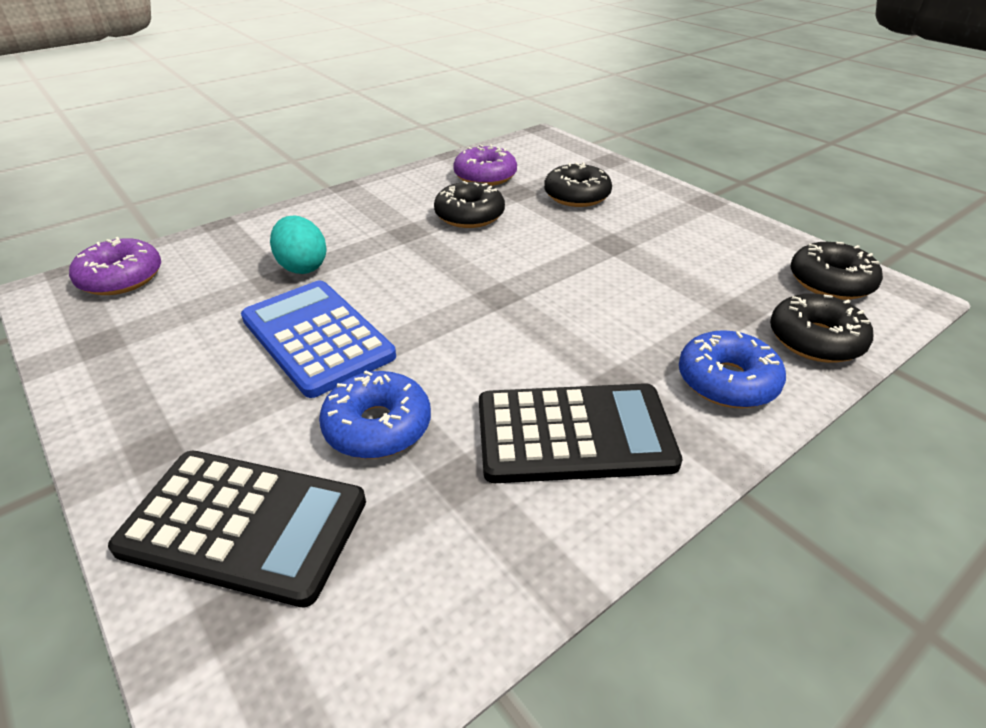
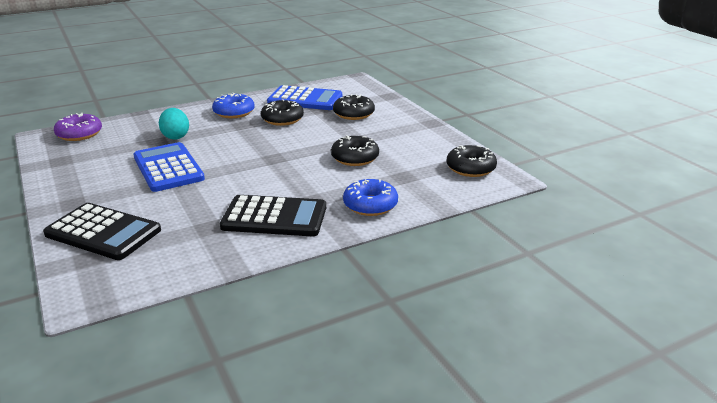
camera: 10 degrees right, 10 degrees down
(378, 426) = (180, 205): blue donut -> blue donut (234, 112)
(485, 176) = (305, 99): purple donut -> blue calculator
(815, 340) = (435, 193): black donut -> black donut (355, 158)

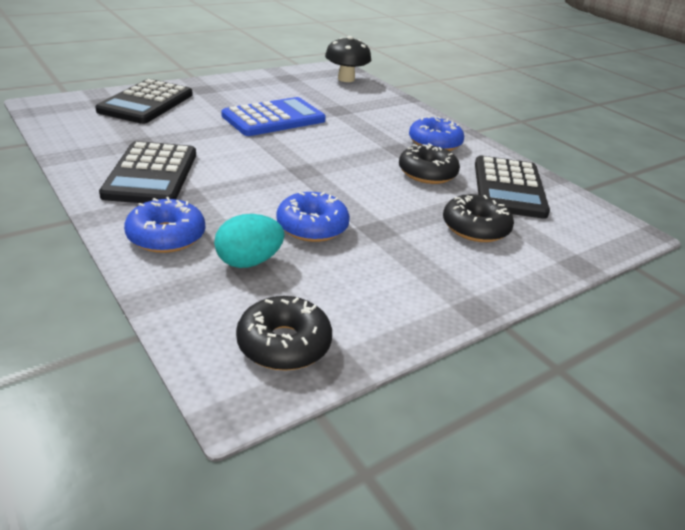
camera: 80 degrees right, 5 degrees up
(79, 134) = (346, 79): purple donut -> black mushroom
(175, 136) = (352, 117): turquoise egg -> turquoise egg (249, 262)
(305, 99) = (508, 188): blue calculator -> black calculator
(355, 158) = (312, 227): black donut -> blue donut

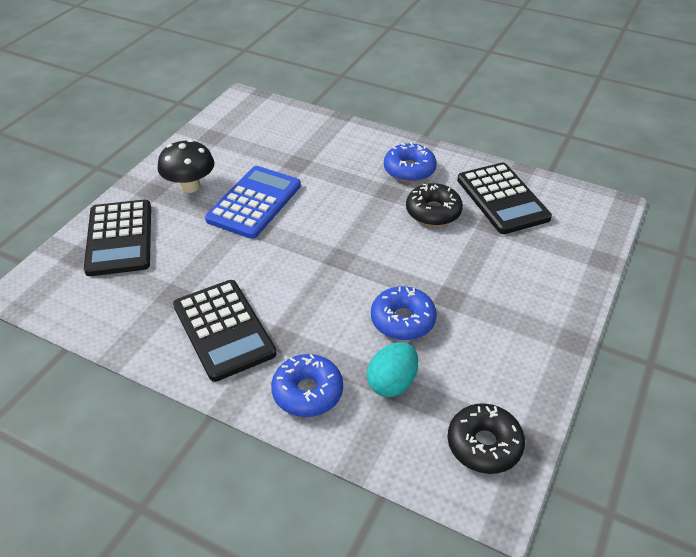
camera: 25 degrees left, 10 degrees up
(346, 79) = (265, 113): black mushroom -> black mushroom (190, 186)
(475, 228) = (513, 257): black donut -> none

